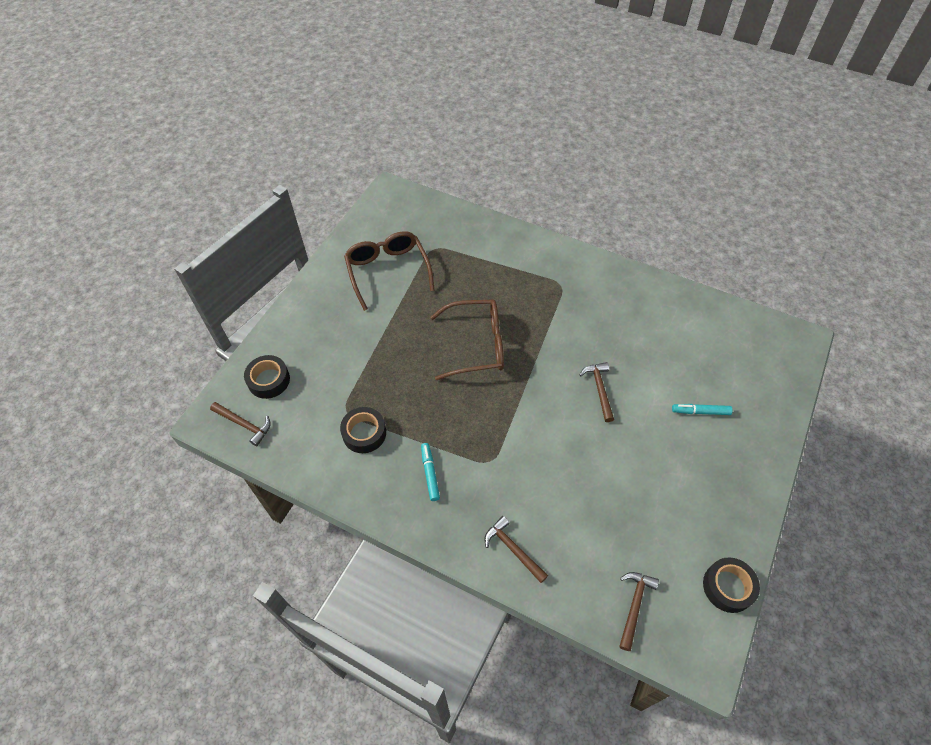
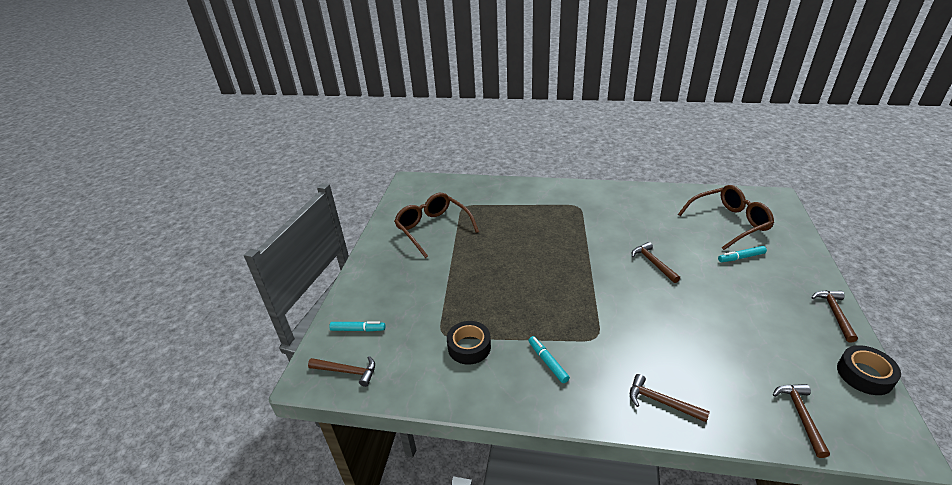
camera: 15 degrees left, 20 degrees down
(269, 380) = (358, 329): black tape -> turquoise marker
(477, 345) = (535, 258): brown glasses -> brown glasses (729, 222)
(751, 512) = (835, 314): none -> brown hammer

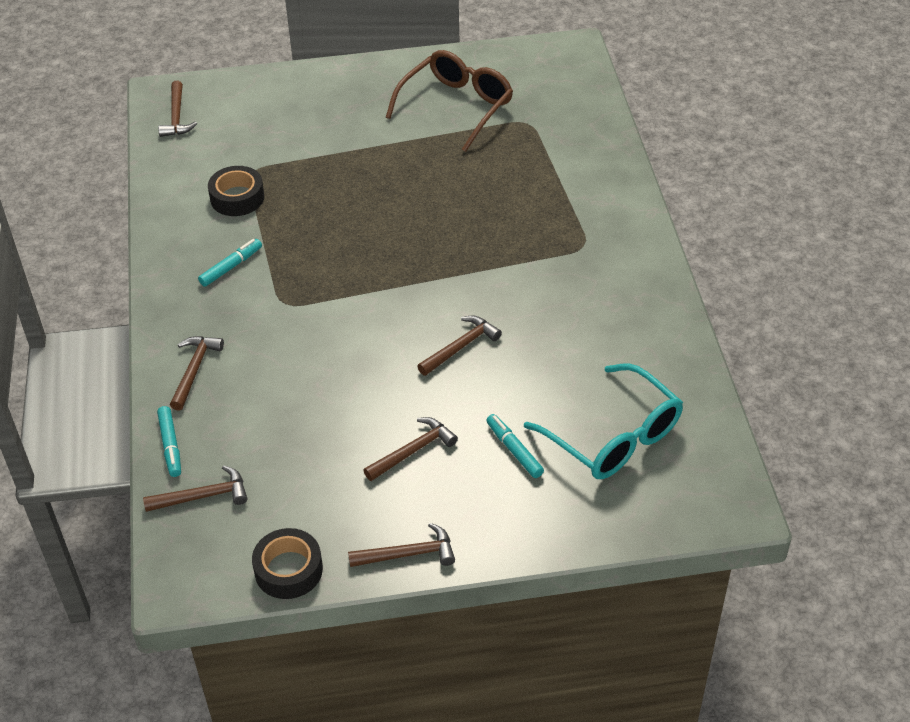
camera: 70 degrees right, 10 degrees up
(358, 329) = (239, 103): turquoise marker -> turquoise marker (170, 445)
(729, 222) = (614, 437): brown glasses -> turquoise glasses
(744, 297) = (413, 451): none -> brown hammer

